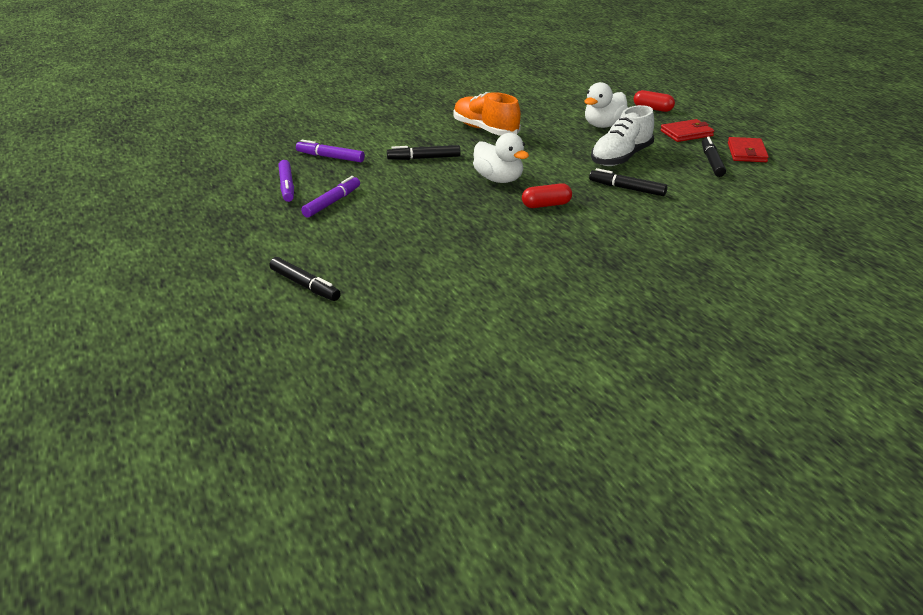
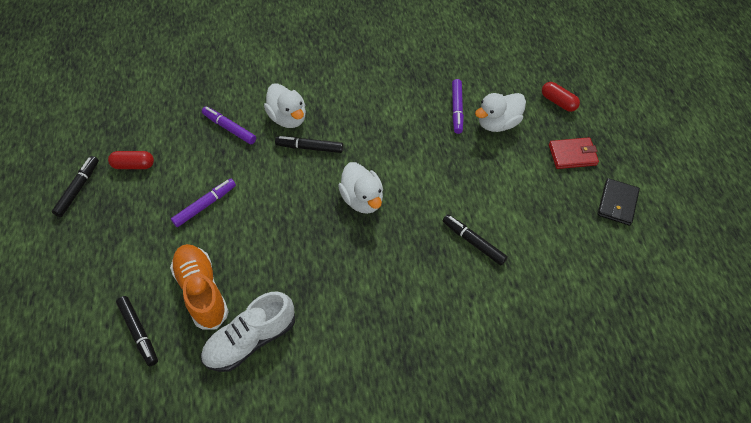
camera: 15 degrees right, 25 degrees up
(287, 186) = (177, 169): purple marker -> purple marker (457, 109)
(390, 145) = (288, 118): none -> white duck
(485, 130) = (383, 109): orange shoe -> orange shoe (202, 291)
(546, 205) = (388, 253): red capsule -> red capsule (134, 165)
(621, 157) = (490, 185): white shoe -> white shoe (251, 339)
(712, 162) = (575, 213): black marker -> black marker (78, 189)
(747, 153) = (617, 203): red wallet -> black wallet

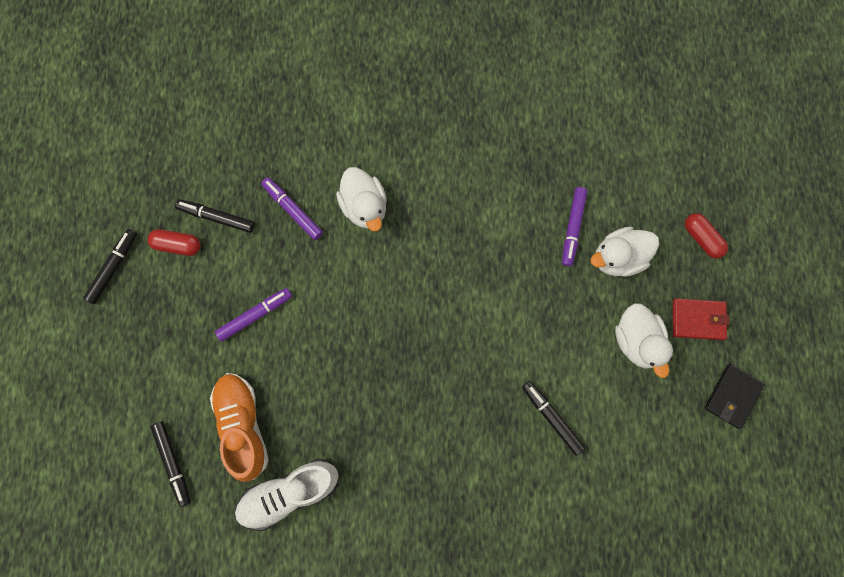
camera: 10 degrees right, 20 degrees up
(309, 148) = (384, 255): black marker -> black marker (217, 217)
(362, 199) = (435, 338): white duck -> white duck (637, 341)

